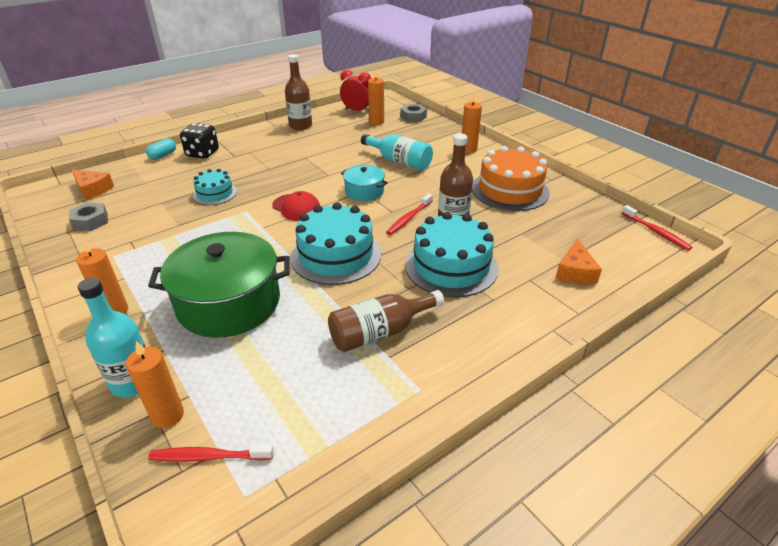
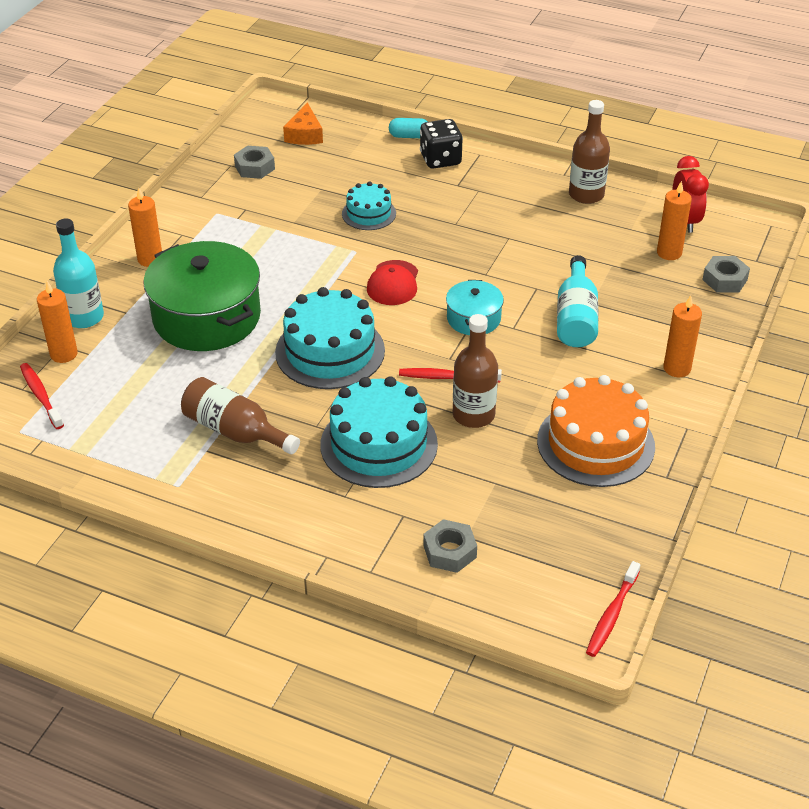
camera: 60 degrees right, 5 degrees up
(575, 271) = (449, 551): orange cheese -> grey nut

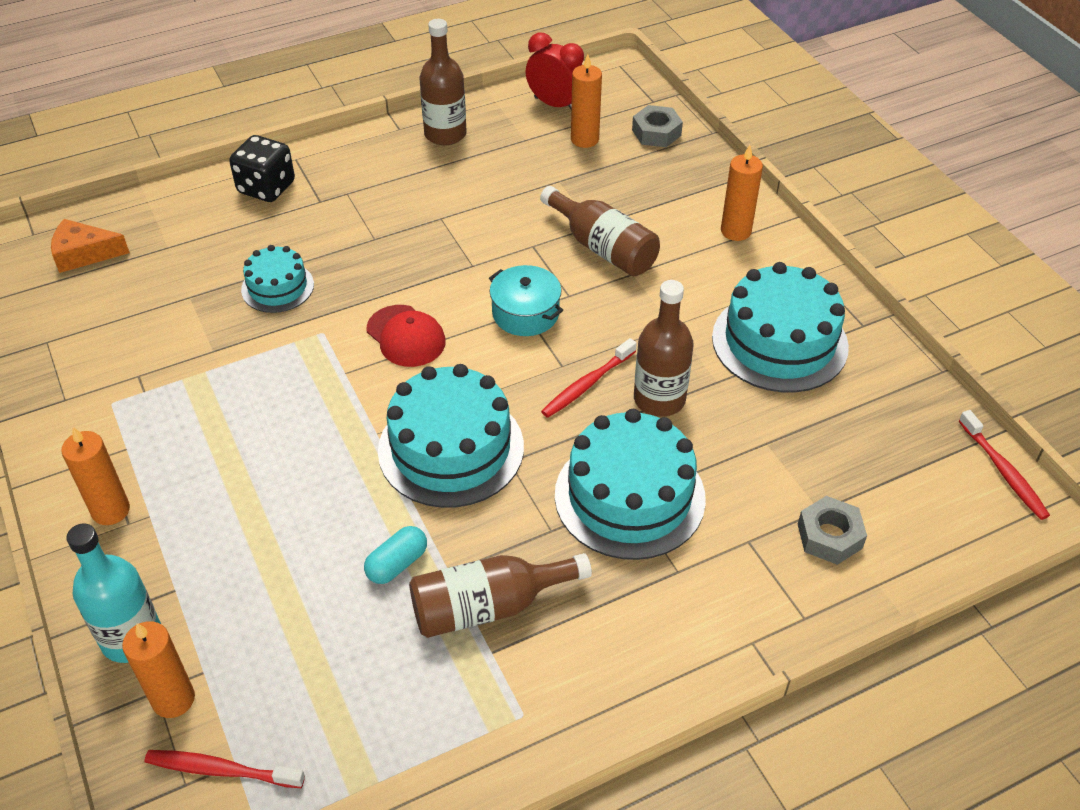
camera: 50 degrees left, 5 degrees up
(207, 317) = (275, 519): green pot -> none
(255, 167) = (80, 325): grey nut -> none
(305, 134) = (84, 254): orange cheese -> orange cheese turned 135 degrees clockwise
(409, 136) = (200, 185): turquoise capsule -> turquoise capsule (397, 564)
(576, 318) = (603, 248): turquoise bottle -> brown bottle
(595, 443) = (779, 342): orange cake -> turquoise cake

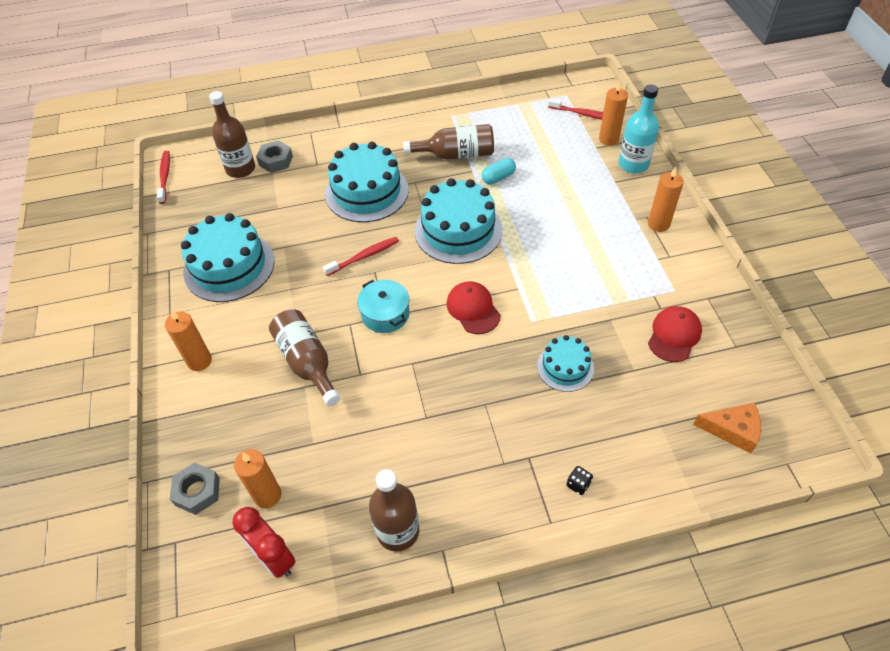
camera: 165 degrees left, 5 degrees up
(127, 343) = (674, 335): none -> red cap
(266, 188) = (578, 484): black dice -> black dice, size x0.45
(659, 399) = (324, 241): brown bottle -> brown bottle (240, 169)

